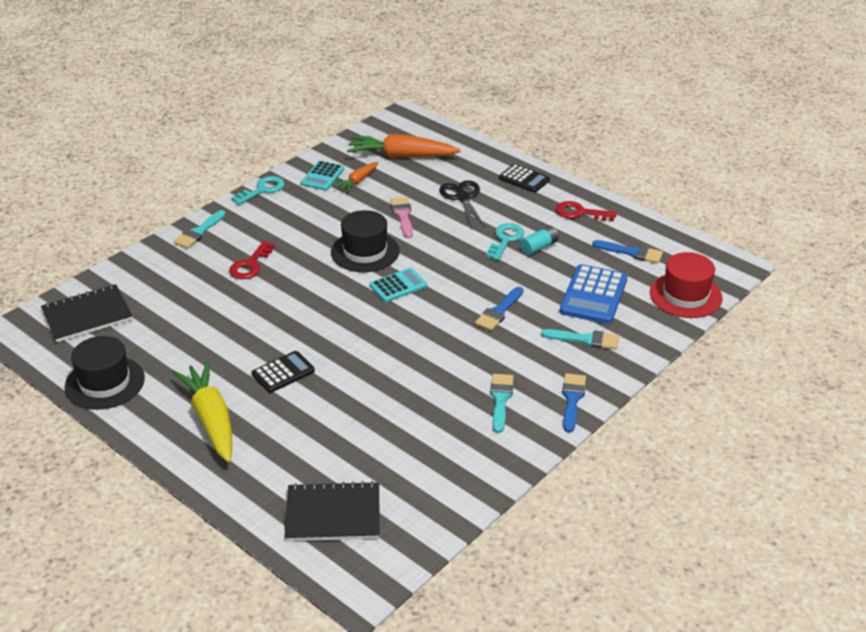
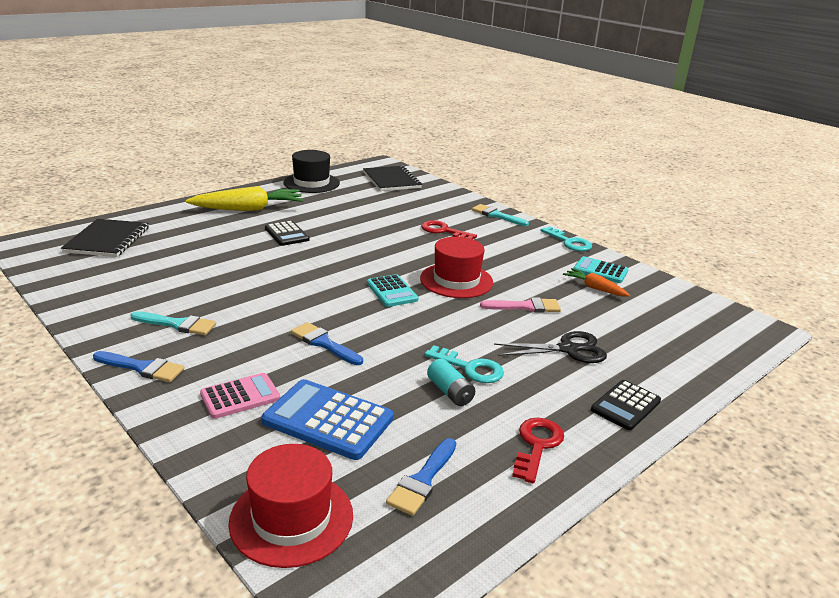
camera: 95 degrees right, 10 degrees down
(365, 252) = (456, 280): black hat -> red hat
(401, 156) = (659, 319): orange carrot -> none
(585, 339) = (240, 396): turquoise brush -> pink calculator

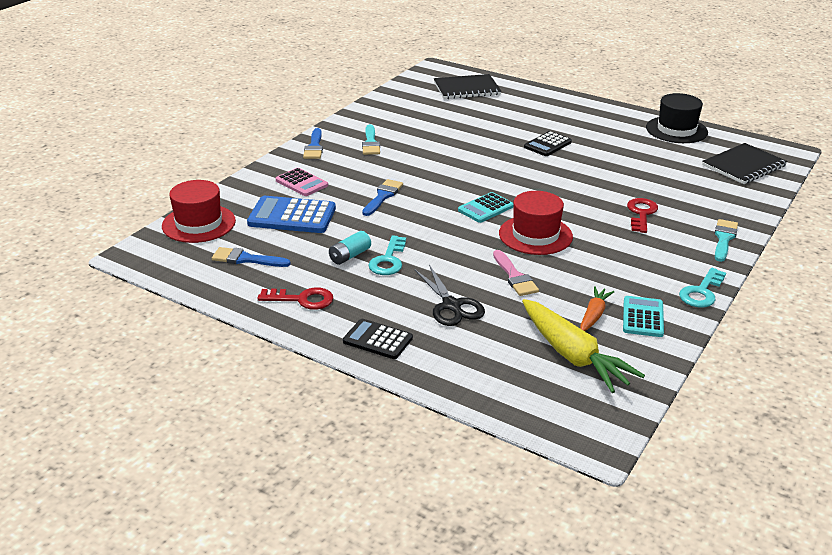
camera: 75 degrees right, 5 degrees up
(249, 209) = (579, 119): yellow carrot -> yellow carrot (572, 356)
(328, 420) = (292, 216): blue calculator -> blue calculator turned 90 degrees counterclockwise

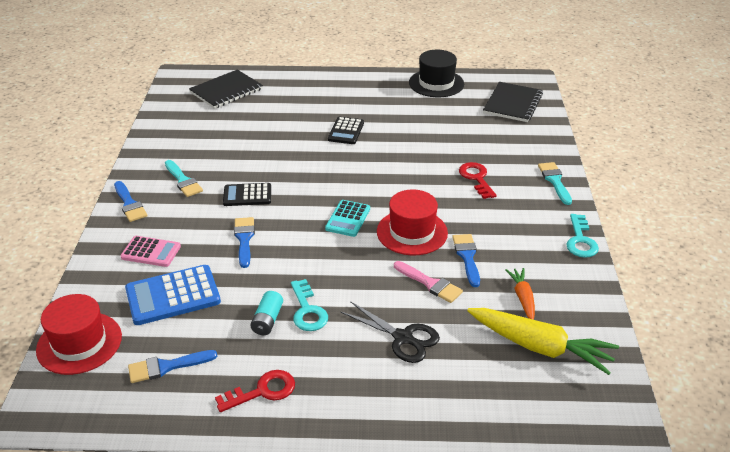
camera: 30 degrees left, 5 degrees up
(377, 340) = (369, 406): black calculator -> black calculator (247, 195)
(570, 268) = (467, 257): none -> blue brush
(643, 317) = (559, 284): turquoise calculator -> none

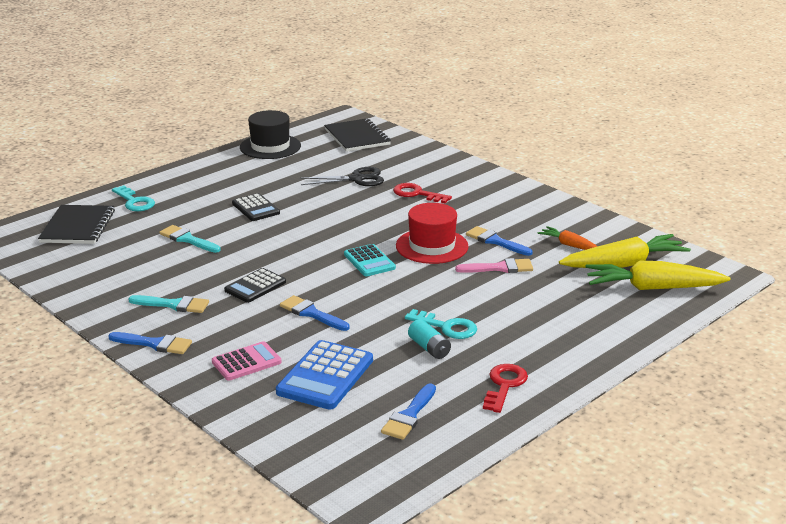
camera: 45 degrees left, 10 degrees down
(79, 343) = (308, 446): red hat -> none
(403, 338) = (538, 305): black scissors -> black scissors (357, 179)
(526, 387) = (652, 288): none -> yellow carrot
(554, 181) = (472, 172): turquoise brush -> turquoise brush (187, 239)
(580, 240) = (548, 198): turquoise key -> turquoise key (134, 202)

